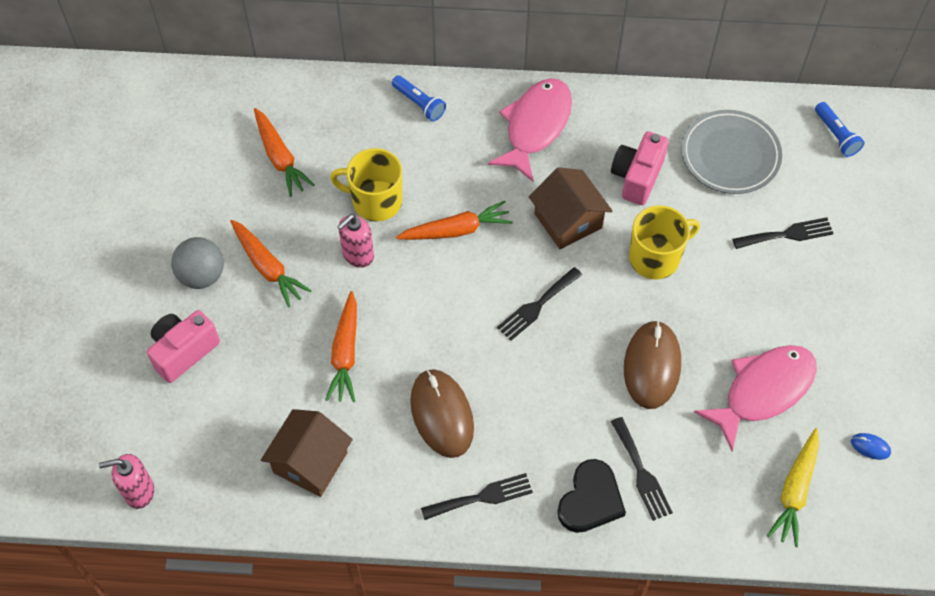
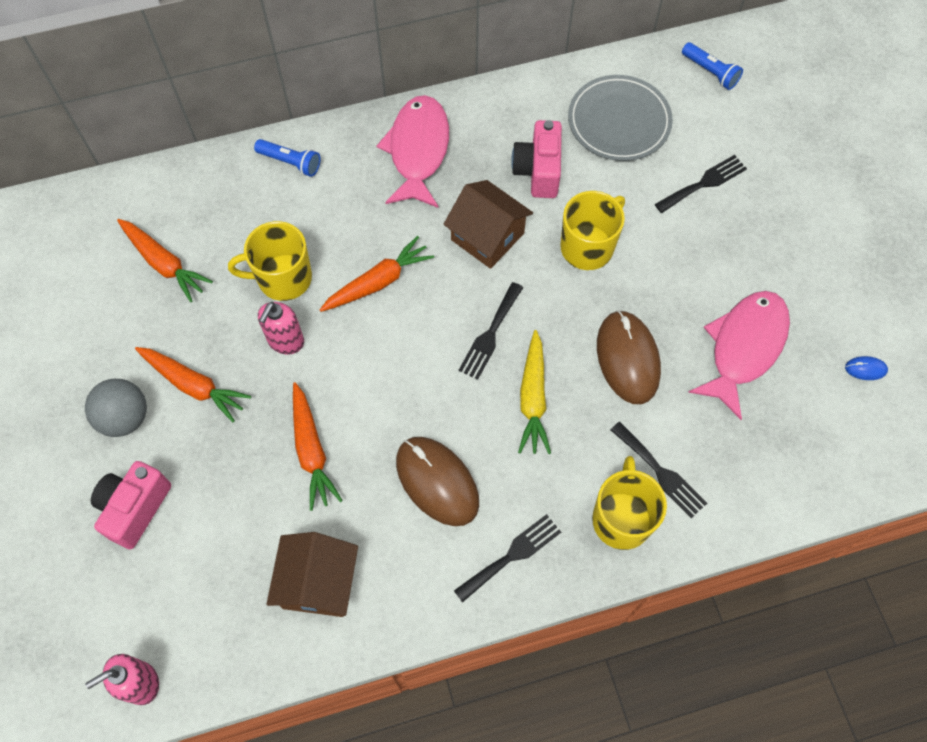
camera: 20 degrees left, 5 degrees up
(590, 499) = (622, 518): black heart -> yellow mug
(795, 491) = (814, 438): yellow carrot -> yellow carrot (533, 398)

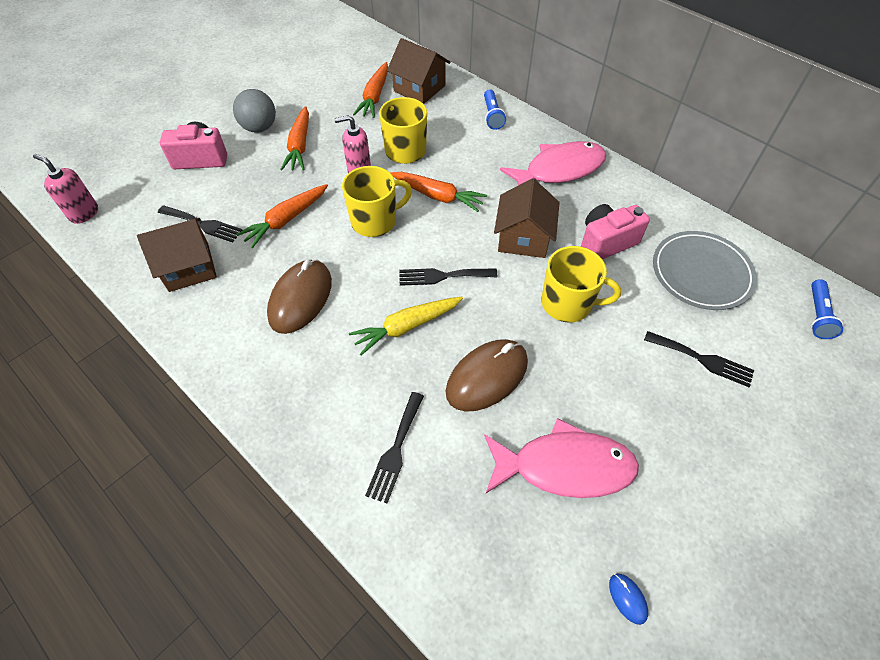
camera: 60 degrees right, 10 degrees down
(186, 209) = (419, 88): none -> brown house
(512, 555) = (263, 373): black fork -> black fork (203, 224)
(622, 518) = (335, 438): yellow mug -> yellow mug (375, 221)

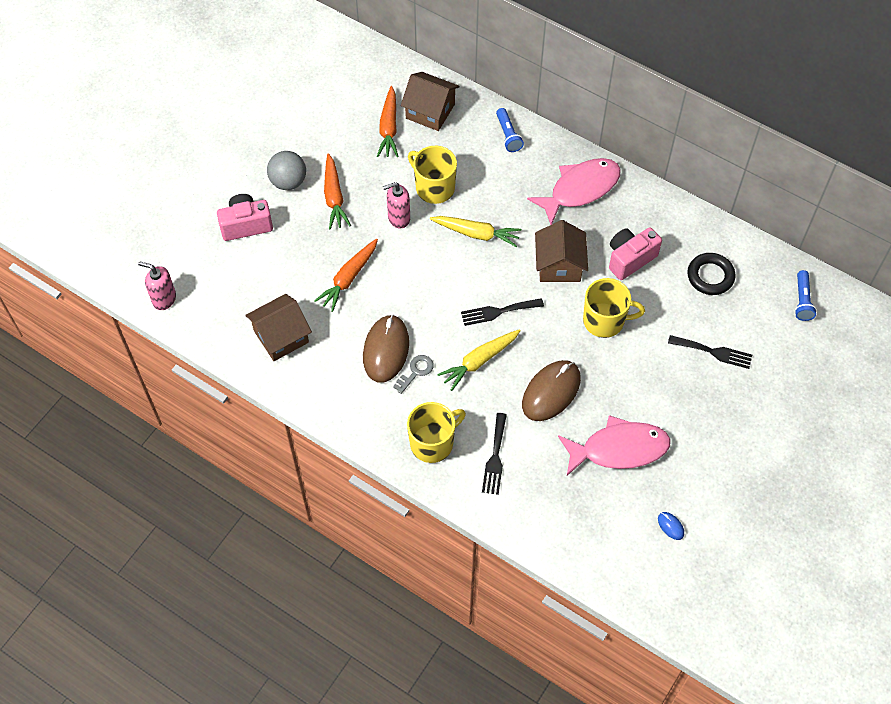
camera: 10 degrees left, 5 degrees up
(203, 224) = (276, 294): black fork -> none
(327, 327) = (416, 371): none -> grey key
(375, 221) = (427, 267): yellow mug -> yellow mug (433, 443)
(438, 196) = (476, 233): orange carrot -> yellow carrot
(701, 273) = (710, 276): grey plate -> black ring

